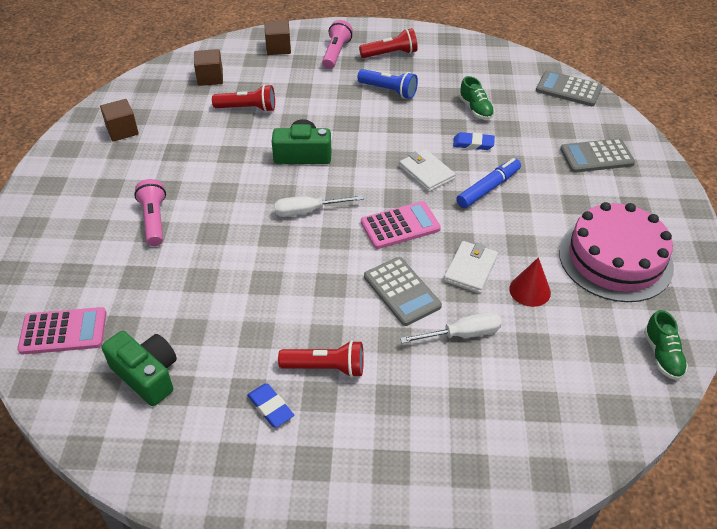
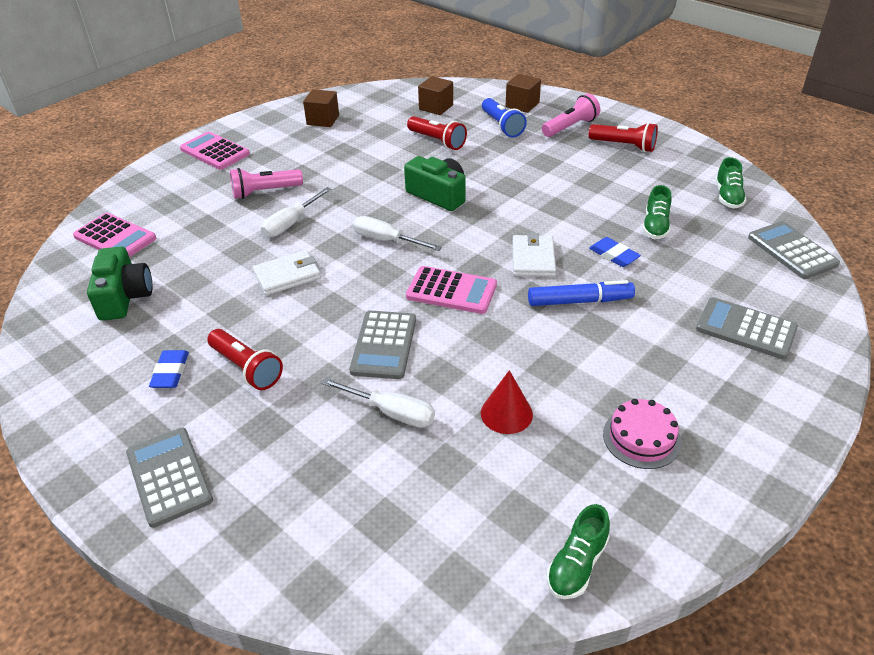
camera: 40 degrees right, 5 degrees down
(54, 205) = (215, 151): none -> pink calculator
(154, 220) = (265, 192): pink flashlight -> pink flashlight turned 135 degrees counterclockwise
(213, 236) = (291, 223): none -> white screwdriver
(370, 477) = (169, 476): none -> grey calculator
(389, 91) = (583, 175): blue flashlight -> blue flashlight (502, 126)
(470, 269) = (471, 361): white wallet -> white wallet (287, 275)
(495, 66) = (727, 196): none -> green shoe
(615, 259) = (641, 438): pink cake -> pink cake, size x0.50

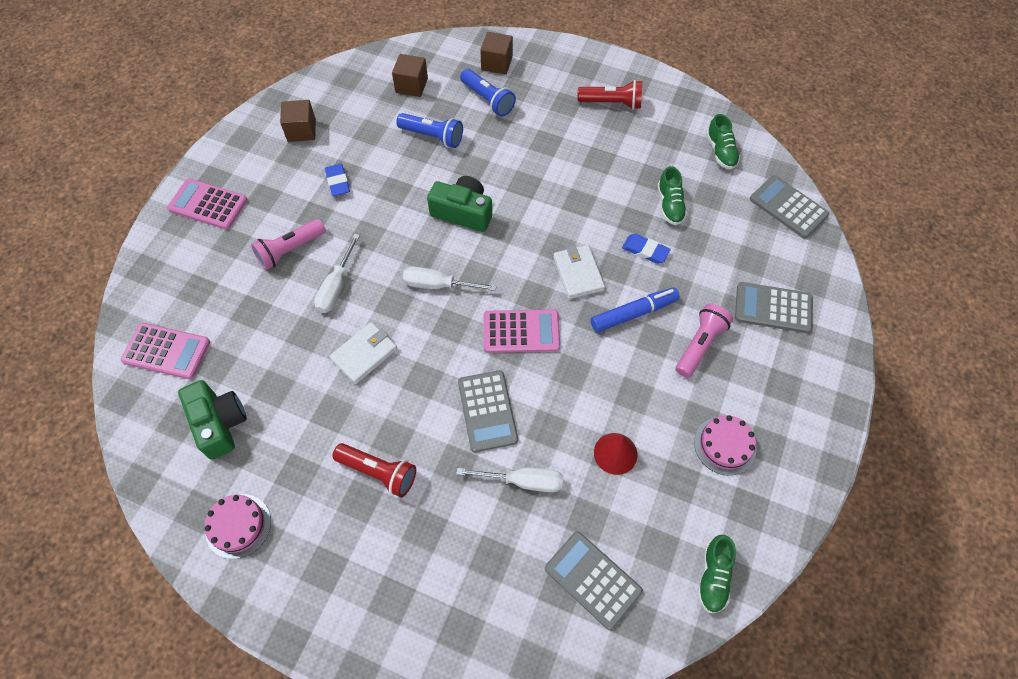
camera: 20 degrees left, 20 degrees up
(88, 377) = (238, 526): none -> pink cake
(169, 476) = (368, 604): grey calculator -> grey calculator (593, 579)
(170, 372) = (312, 497): blue eraser -> blue eraser (338, 182)
(437, 141) = (432, 136): red flashlight -> blue flashlight
(570, 127) = (554, 86): pink flashlight -> pink flashlight (699, 345)

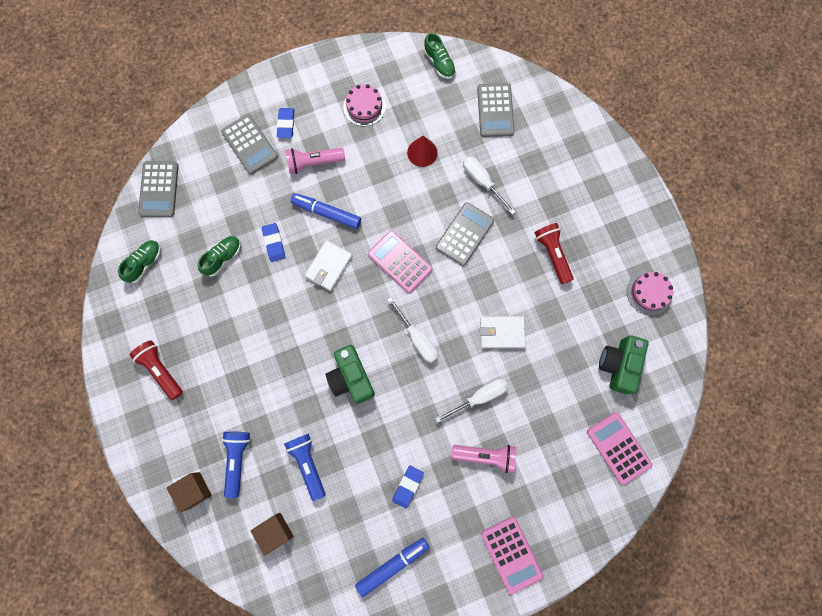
camera: 135 degrees left, 15 degrees up
(301, 130) = (392, 565): brown cube -> blue marker
(713, 577) = (439, 63): green shoe -> green shoe turned 90 degrees clockwise
(769, 356) = (286, 124): none -> blue eraser

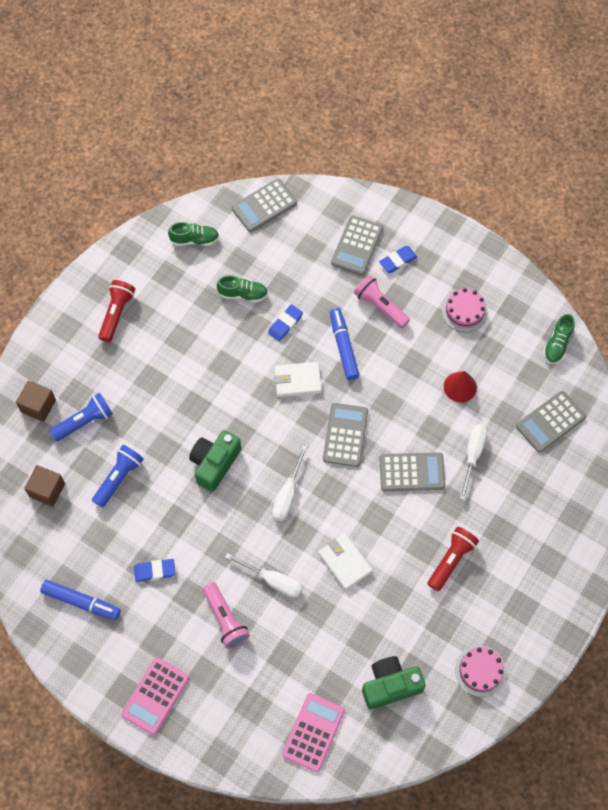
camera: 55 degrees right, 10 degrees down
(400, 262) = (345, 435): pink calculator -> grey calculator

